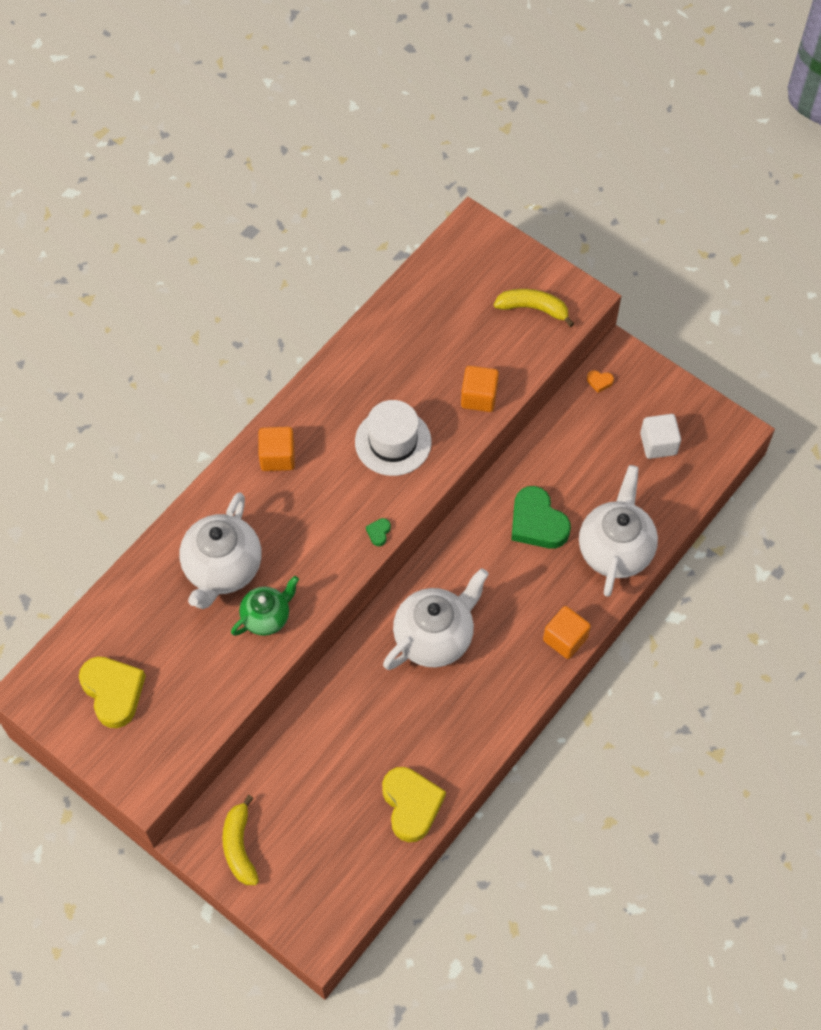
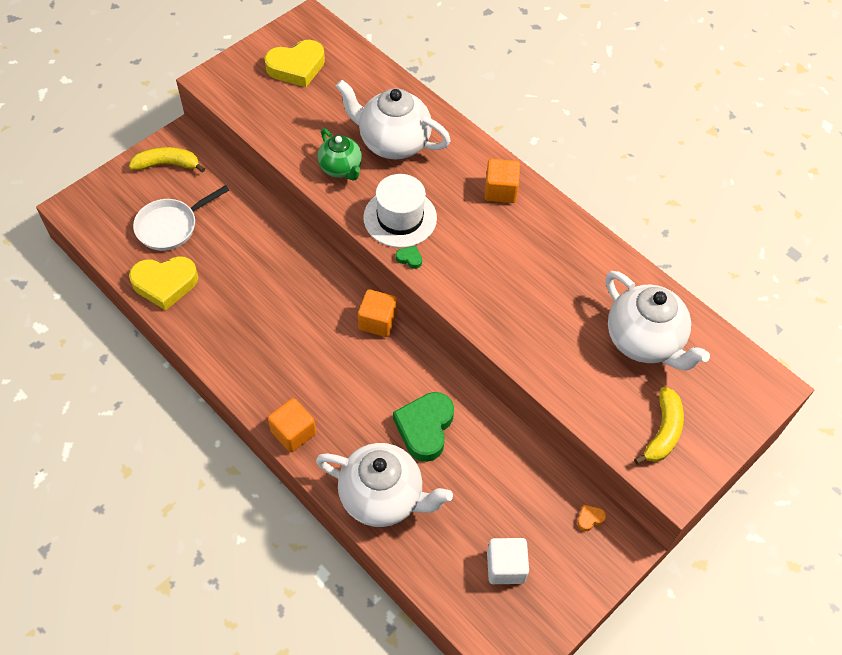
camera: 95 degrees right, 5 degrees down
(331, 819) = (171, 226): none -> white pan
(393, 442) = (507, 281): white hat -> white hat (400, 218)
(434, 637) = (319, 322): white teapot -> white teapot (644, 341)
(479, 397) = (552, 363): orange cube -> orange cube (377, 321)
(537, 523) = (425, 428): green heart -> green heart turned 45 degrees counterclockwise
(599, 382) = (590, 518): orange heart -> orange heart turned 45 degrees clockwise

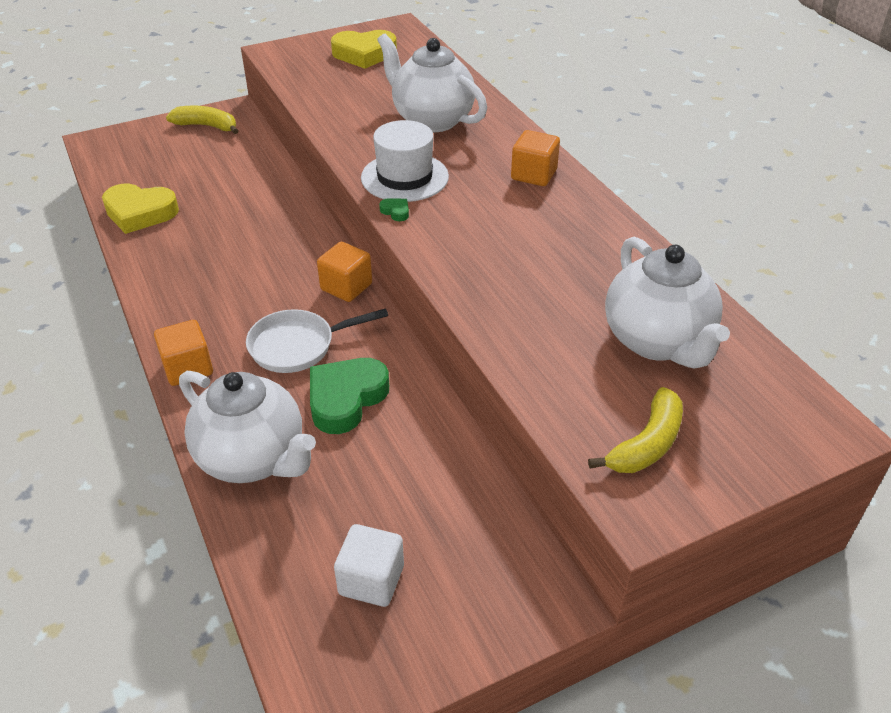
camera: 20 degrees right, 15 degrees down
(171, 226) = (178, 171): white pan -> white pan (298, 346)
(341, 168) = (363, 130): green teapot -> none
(590, 518) = (517, 552): orange heart -> none

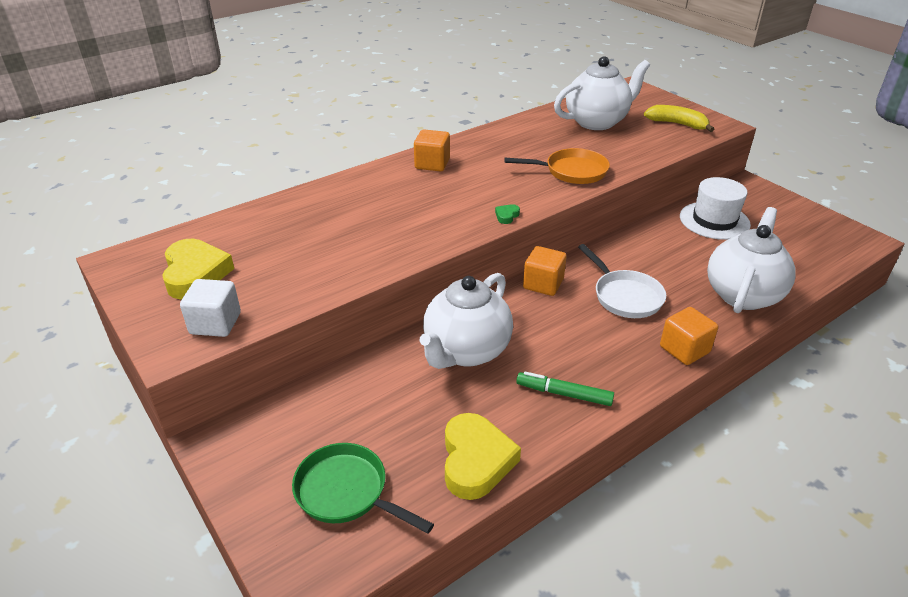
camera: 100 degrees left, 5 degrees down
(152, 158) = (347, 492): none -> green pan
(179, 270) = (564, 394): none -> green marker
(207, 126) = (259, 457): yellow banana -> none
(346, 399) = (663, 264): green heart -> none
(371, 580) = (786, 235): white cube -> white cube (215, 323)
(404, 177) = (453, 218): white hat -> white hat (714, 220)
(432, 120) = (350, 215): white teapot -> white teapot (466, 351)
(490, 280) = (571, 171): none -> orange pan

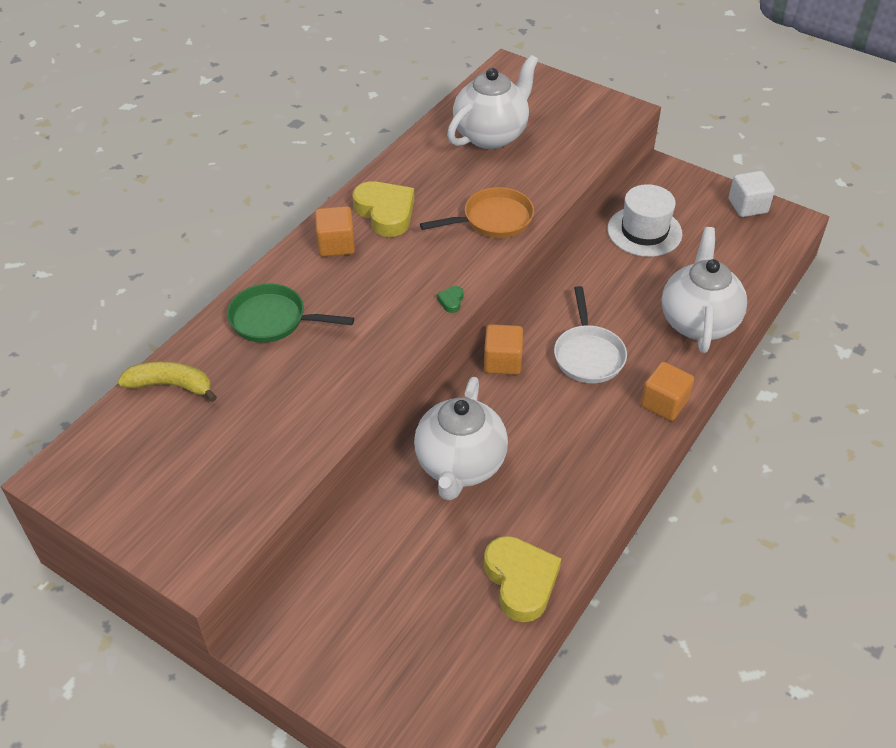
camera: 20 degrees left, 10 degrees up
(195, 274) = (157, 469): yellow heart -> yellow heart (385, 213)
(215, 323) = (219, 523): white cube -> white cube (747, 206)
(347, 492) = (419, 650): green pan -> green pan (273, 320)
(564, 394) = (572, 486): green marker -> none
(624, 296) = (588, 355): white pan -> white pan turned 45 degrees clockwise
(677, 124) = (578, 119): yellow banana -> yellow banana (171, 385)

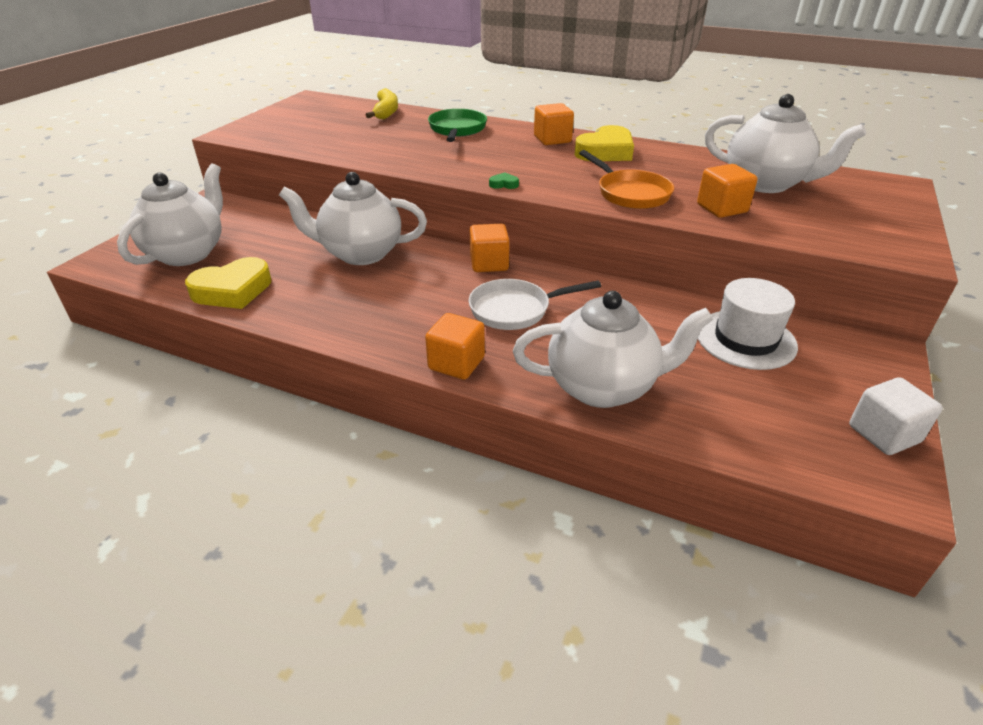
camera: 80 degrees right, 10 degrees down
(422, 642) = (187, 253): none -> white teapot
(535, 174) = (722, 208): none -> orange cube

